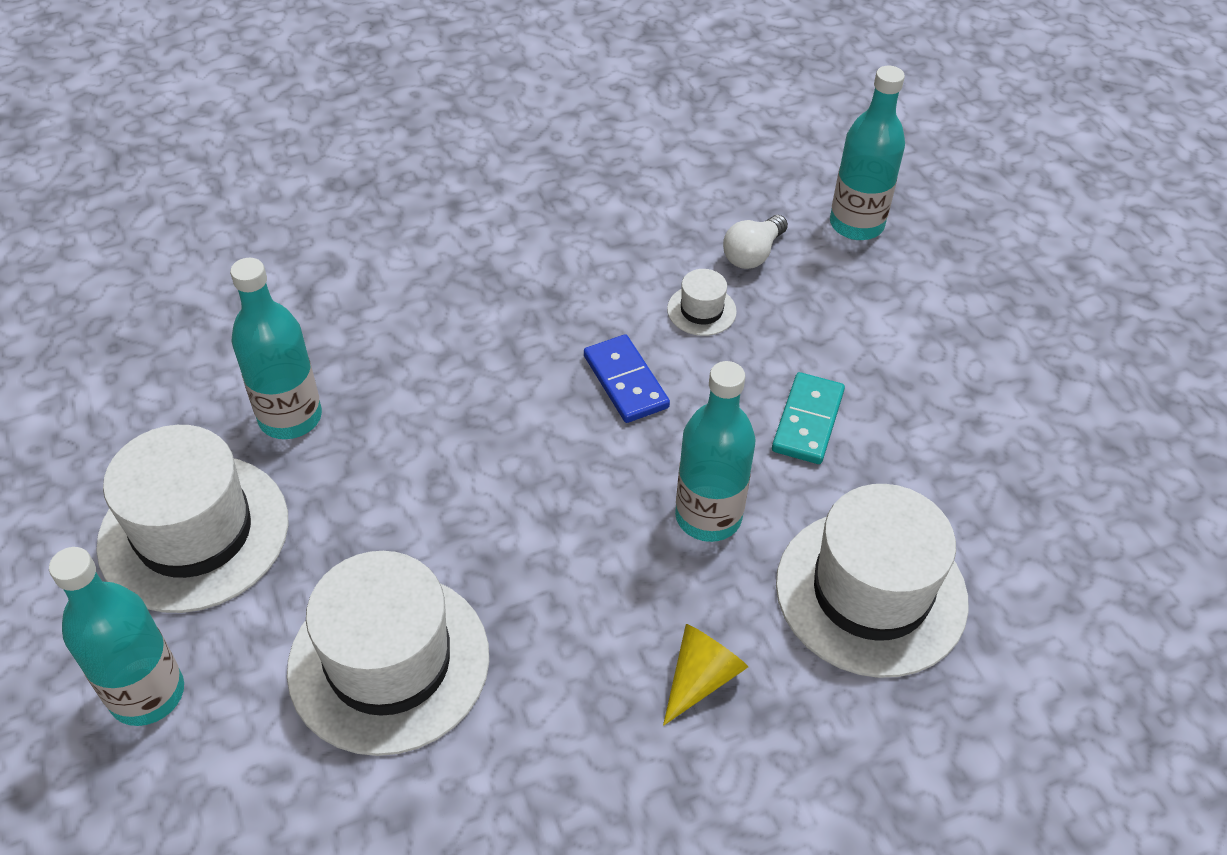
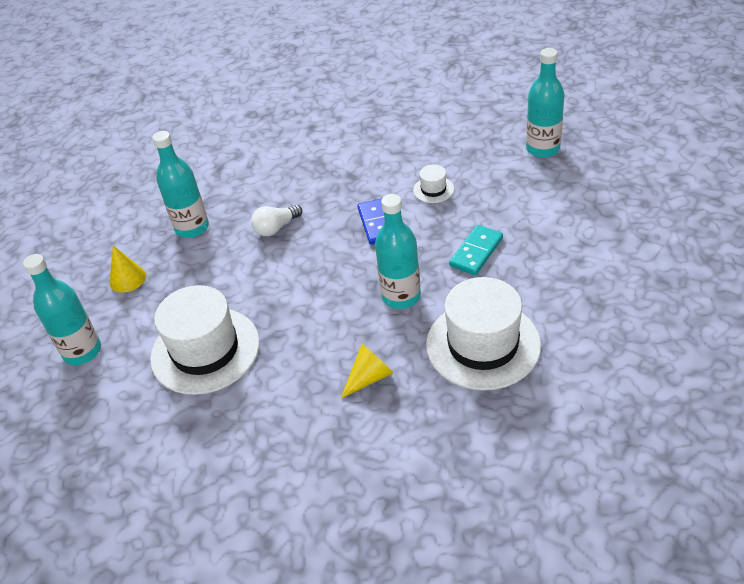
camera: 20 degrees right, 5 degrees down
(194, 532) = (127, 279): white hat -> yellow cone
(752, 254) = (474, 161): white light bulb -> white light bulb (276, 228)

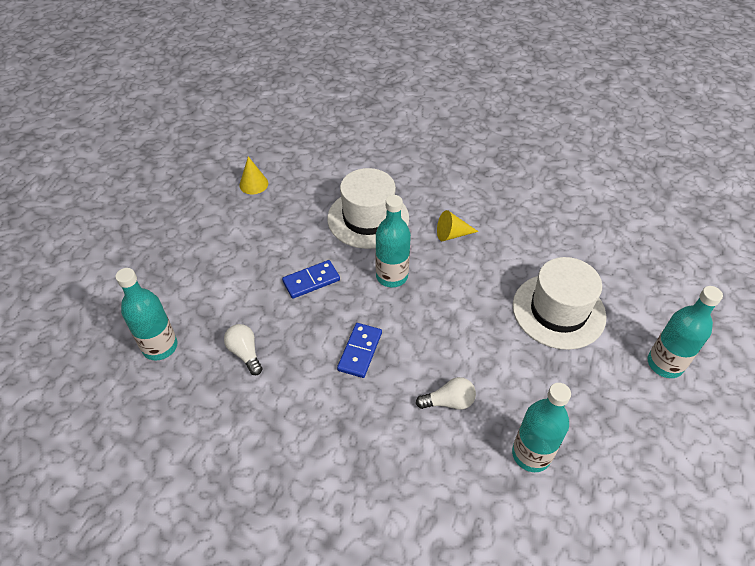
camera: 155 degrees left, 5 degrees up
(127, 279) = (613, 423): yellow cone -> yellow cone (253, 184)
(433, 189) = (286, 359): white hat -> none
(471, 177) = (245, 353): none -> white light bulb
(476, 252) = (311, 281): turquoise domino -> blue domino

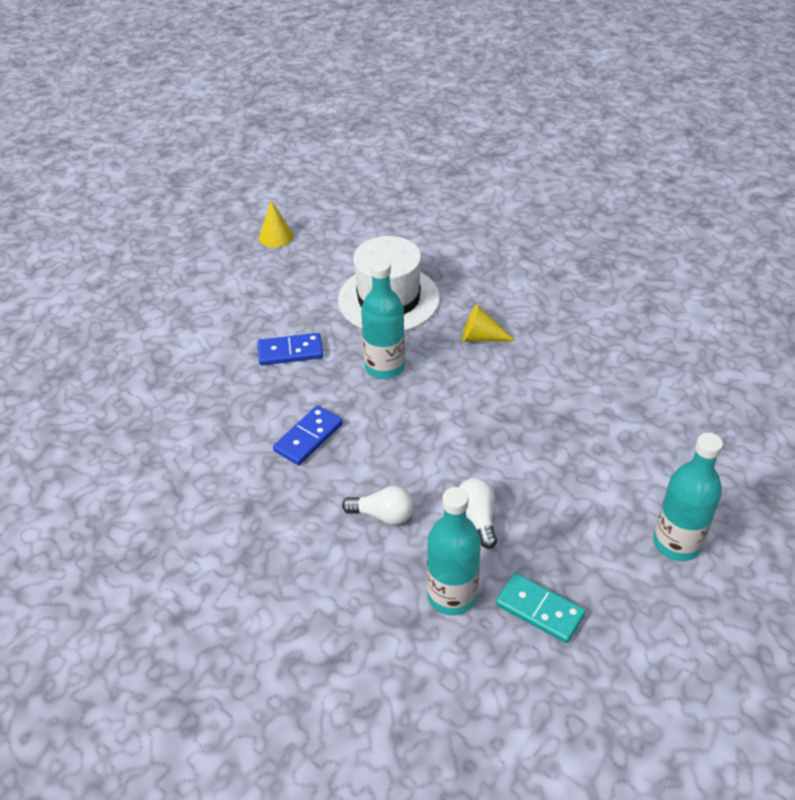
camera: 20 degrees right, 5 degrees down
(160, 347) = (99, 381): turquoise bottle -> none
(245, 353) = (183, 409): white light bulb -> white light bulb (478, 518)
(558, 311) = (569, 451): white hat -> none
(598, 446) = (539, 610): none -> turquoise domino

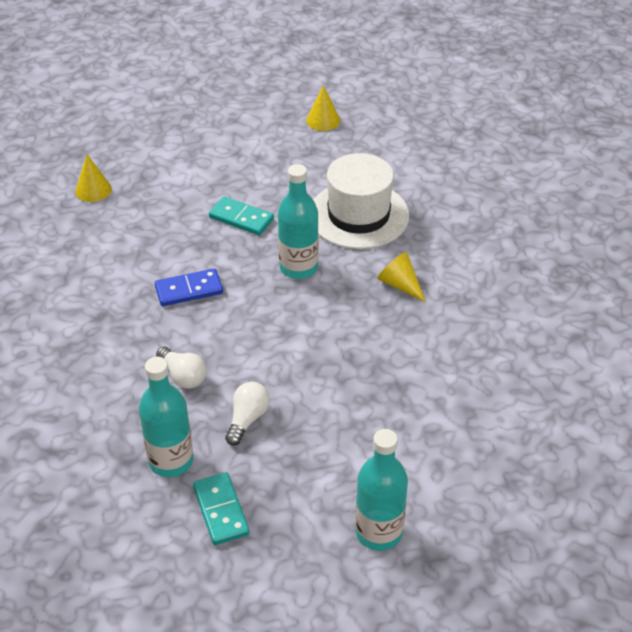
camera: 35 degrees right, 0 degrees up
(119, 397) = (93, 190): none -> yellow cone
(290, 352) = (241, 218): blue domino -> turquoise domino

